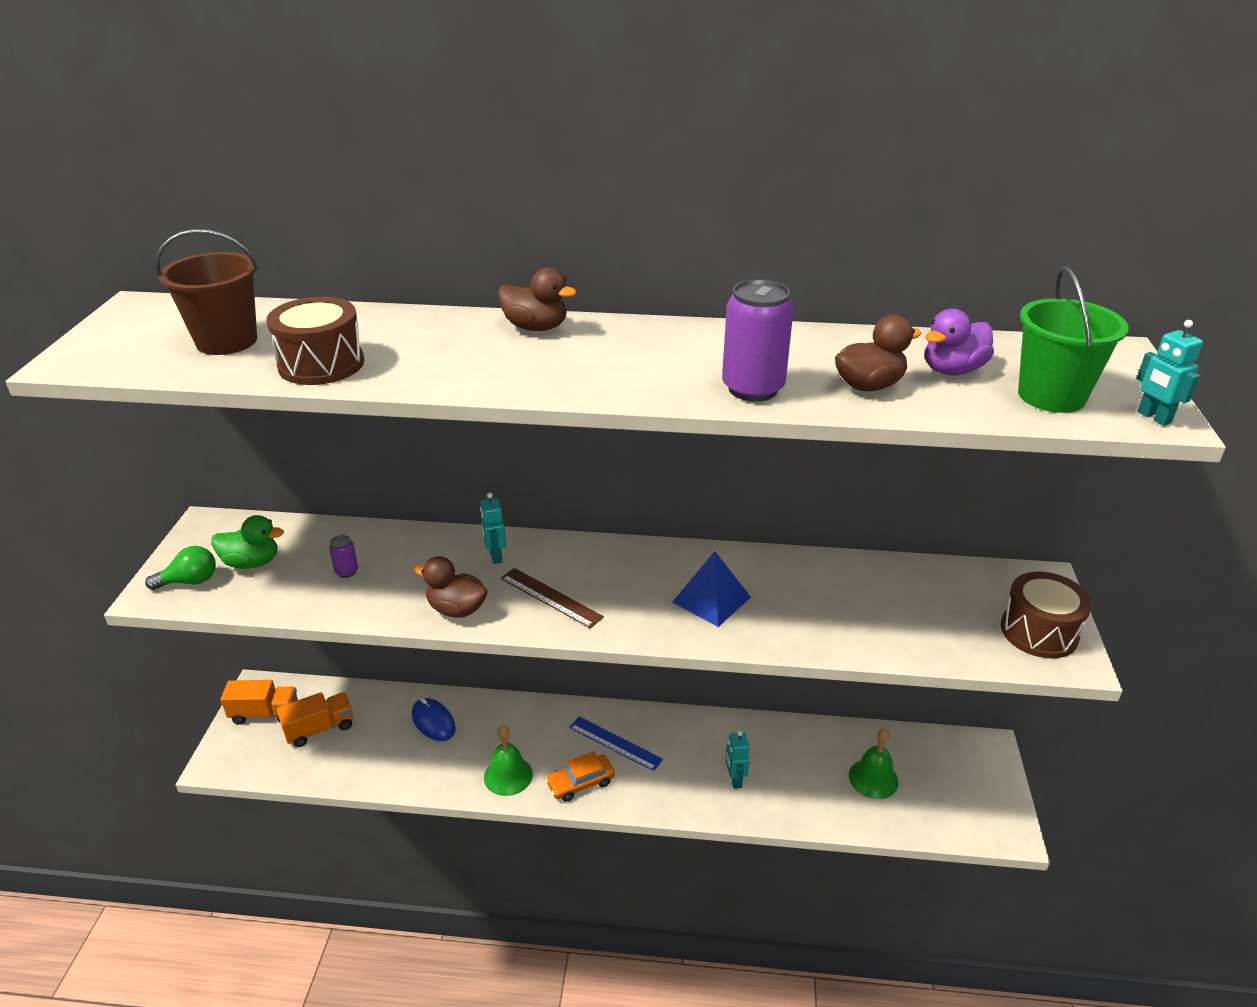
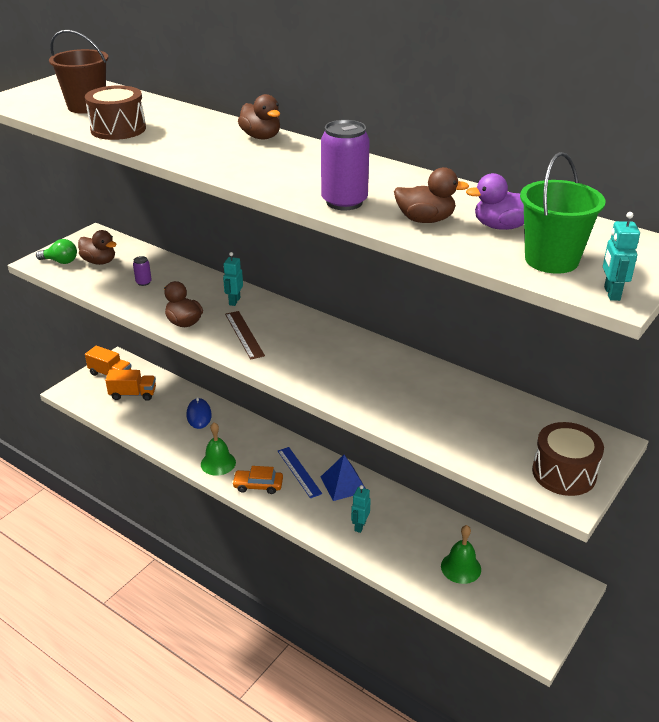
camera: 30 degrees right, 0 degrees up
(252, 562) = (99, 262): green duck -> brown duck
(711, 599) = (344, 370): blue pyramid -> blue pyramid (343, 484)

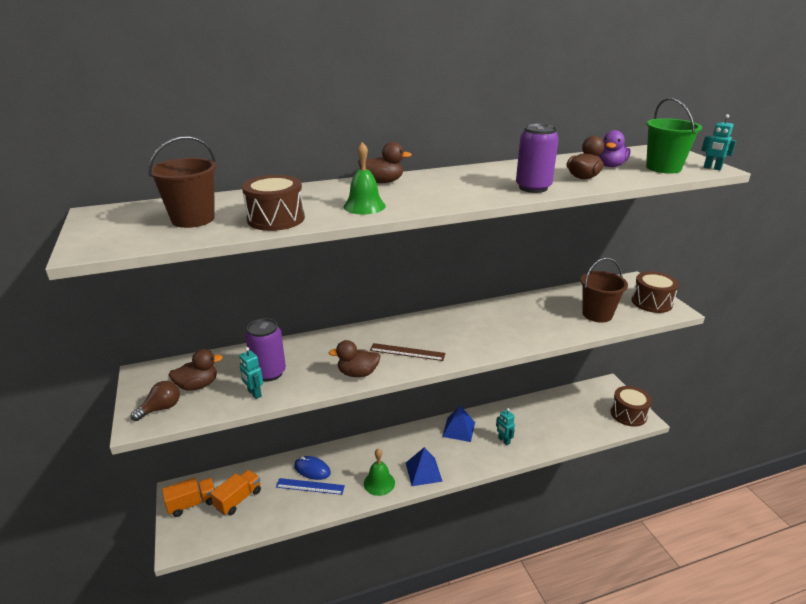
camera: 55 degrees left, 5 degrees down
(60, 261) = (161, 408): green light bulb -> brown light bulb
(143, 282) = (269, 373): purple can -> purple can, size x2.11
(234, 301) = (356, 340): turquoise robot -> turquoise robot (254, 393)
(258, 485) = (423, 472): orange car -> blue pyramid
(299, 472) = (428, 444): blue ruler -> blue ruler (310, 486)
(461, 567) = (569, 416): green bell -> green bell (364, 206)
(469, 434) = (597, 314): none -> brown bucket
(529, 626) = (628, 414): none -> brown drum

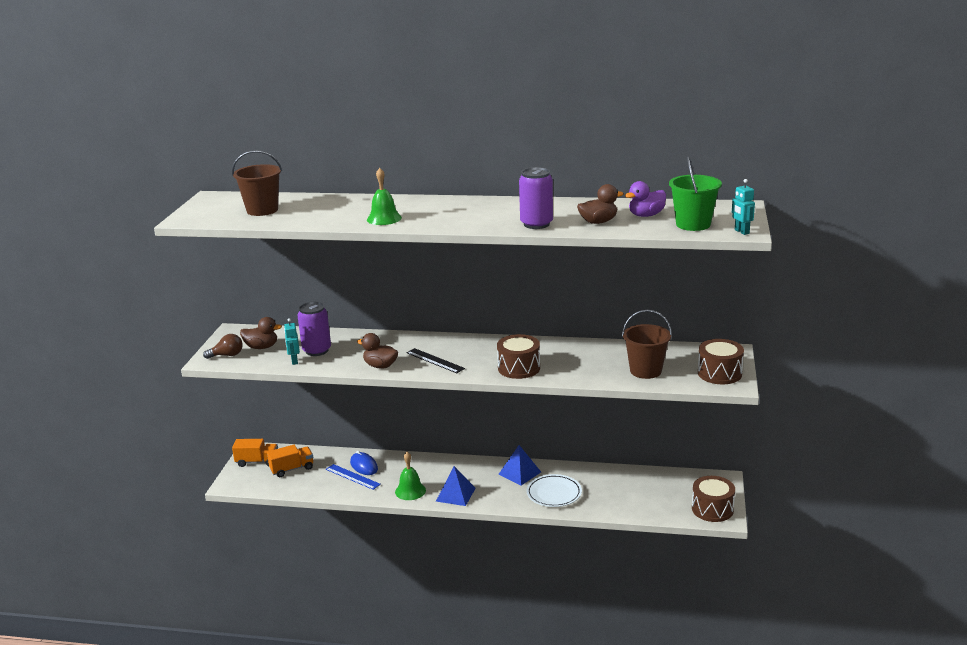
camera: 30 degrees right, 5 degrees down
(276, 219) = (313, 218): brown drum -> brown drum (519, 368)
(382, 182) = (426, 202): brown duck -> none
(407, 352) = (435, 360): brown ruler -> black ruler
(504, 441) = (554, 493): turquoise robot -> white plate

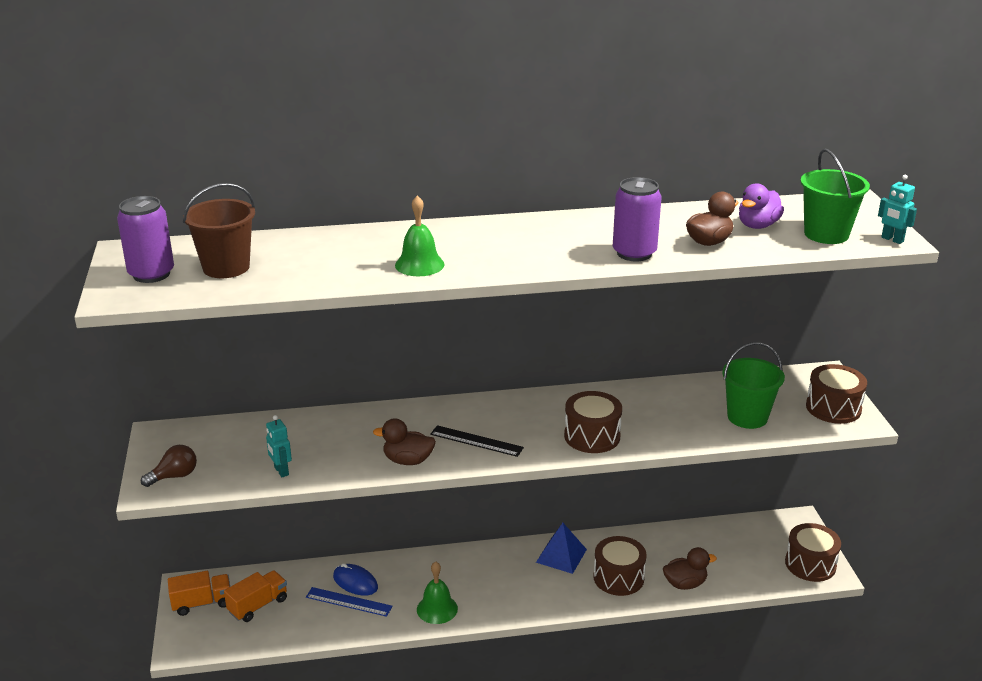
camera: 20 degrees left, 5 degrees up
(261, 347) = (218, 455): brown duck -> brown duck (685, 583)
(317, 350) = (303, 449): purple can -> purple can (151, 274)
(455, 494) = (498, 603): blue pyramid -> none
(554, 493) = (618, 577): white plate -> brown drum
(645, 371) = (747, 417): brown bucket -> green bucket

